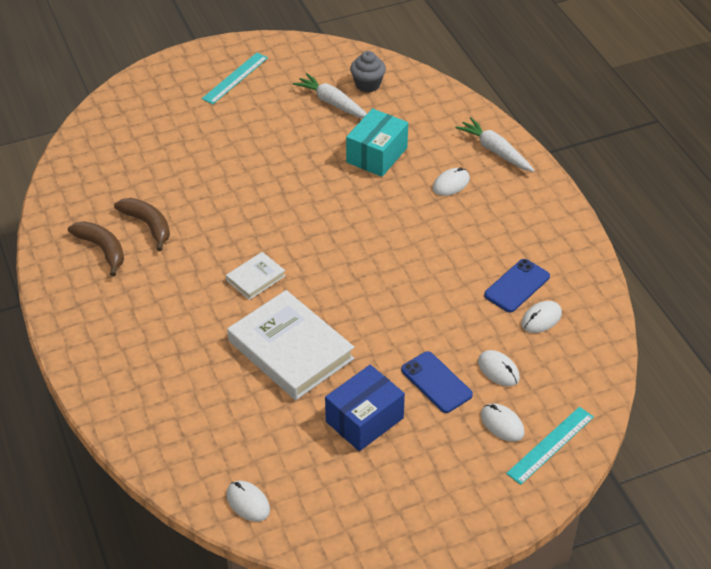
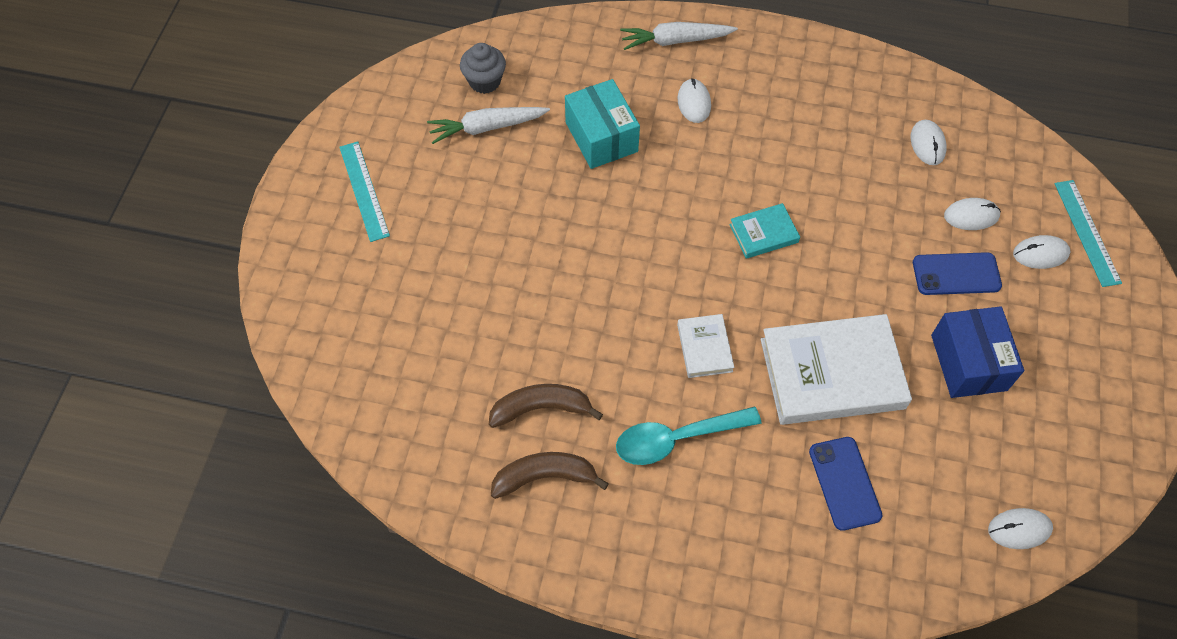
camera: 55 degrees left, 15 degrees up
(176, 296) = (677, 439): none -> turquoise spoon
(374, 266) = (763, 233): none -> turquoise book
(517, 286) = (872, 136): blue phone -> blue phone (844, 483)

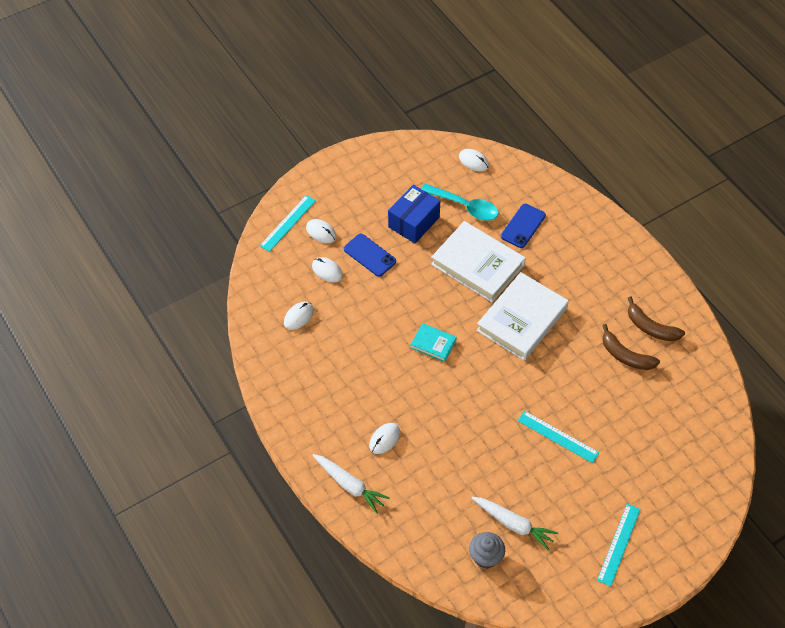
camera: 135 degrees left, 5 degrees down
(527, 246) = (558, 436): none -> turquoise ruler
(601, 137) = (456, 463): turquoise box -> none
(677, 439) = (575, 295): turquoise spoon -> turquoise spoon (465, 206)
(704, 348) = (522, 319): white book -> white book, size x2.07

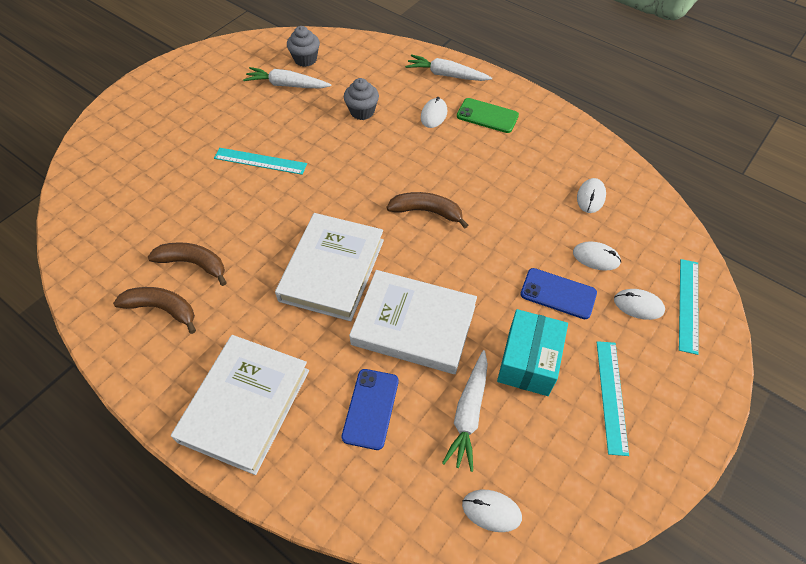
camera: 160 degrees right, 0 degrees up
(336, 422) = (487, 116): none -> green phone
(414, 222) = (528, 361): blue box -> turquoise box
(433, 344) = (427, 211): turquoise book -> brown banana
(450, 464) = (362, 111): none -> grey cupcake
(465, 206) = (468, 414): turquoise spoon -> white carrot
(600, 250) = (245, 405): none -> white book
(618, 544) = (186, 95): turquoise ruler -> turquoise ruler (612, 396)

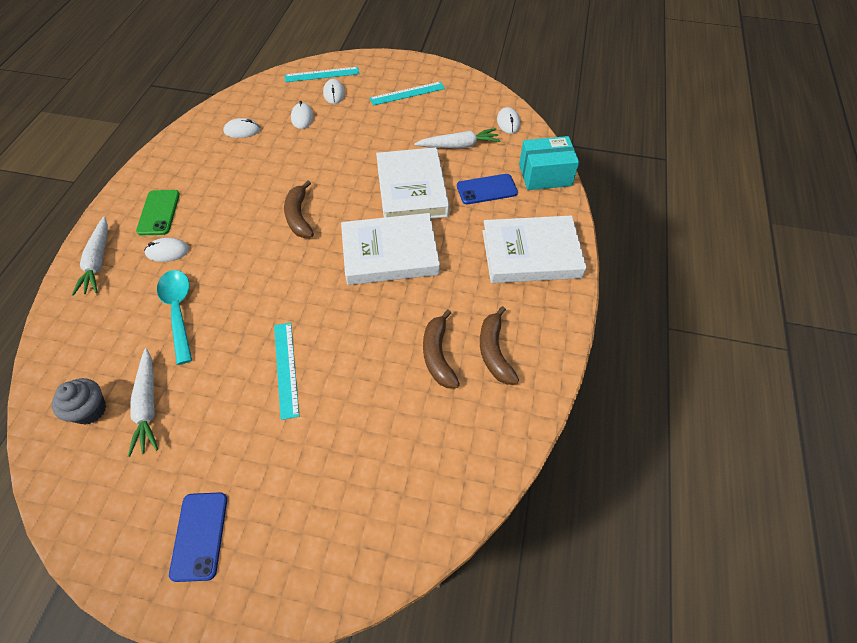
camera: 115 degrees left, 0 degrees up
(362, 111) = (178, 311): grey cupcake -> turquoise spoon
(528, 361) = (405, 130): turquoise box -> turquoise box (545, 175)
(558, 293) = (344, 128): blue phone -> blue phone (199, 535)

